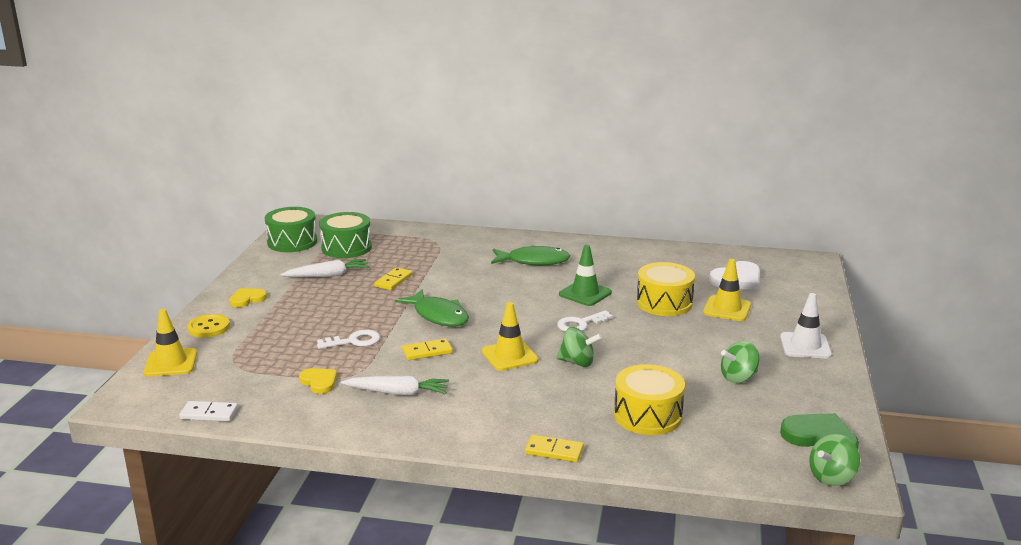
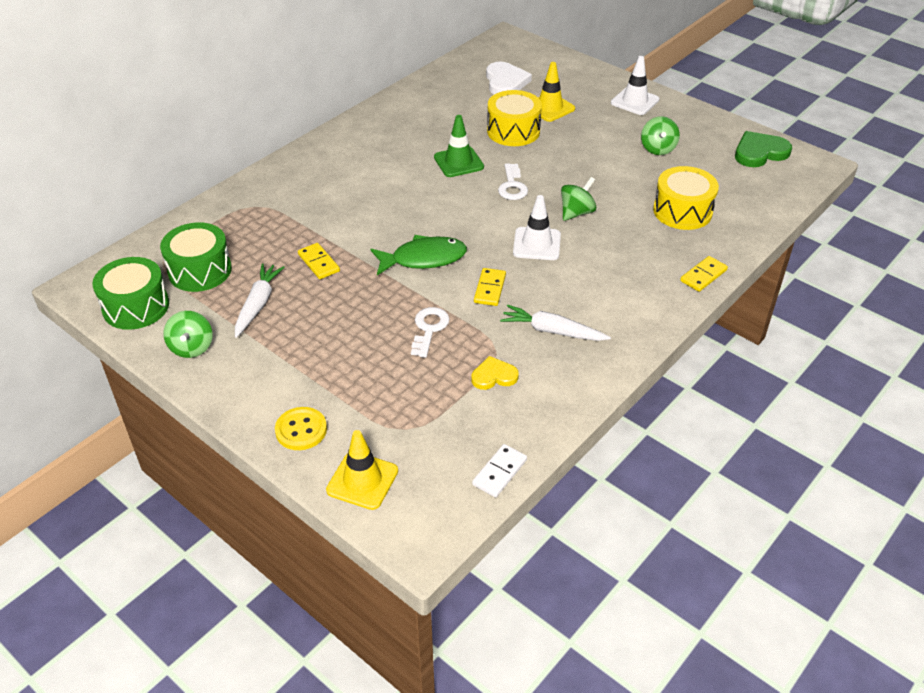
camera: 60 degrees left, 20 degrees up
(247, 299) = (256, 382): yellow heart -> none
(397, 393) = (552, 331): white carrot -> white carrot turned 105 degrees counterclockwise
(509, 356) = (537, 244): yellow traffic cone -> white traffic cone
(533, 261) = (365, 164): green fish -> none
(831, 477) = (807, 169): green spinning top -> green spinning top (192, 347)

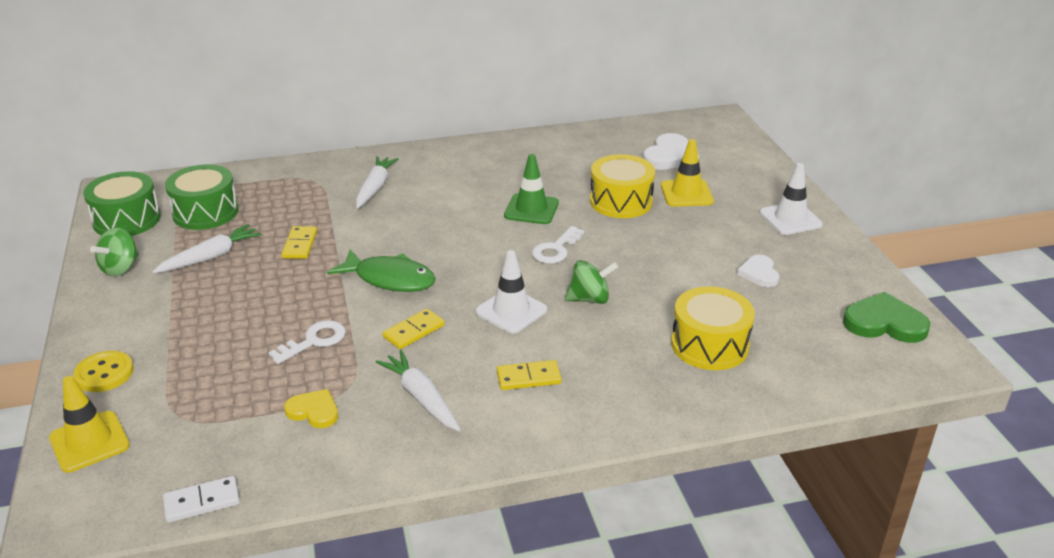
camera: 35 degrees right, 10 degrees down
(317, 192) = (375, 188): none -> white carrot
(658, 149) = (759, 273): green spinning top -> white heart
(703, 275) = (651, 420): yellow domino -> yellow domino (528, 377)

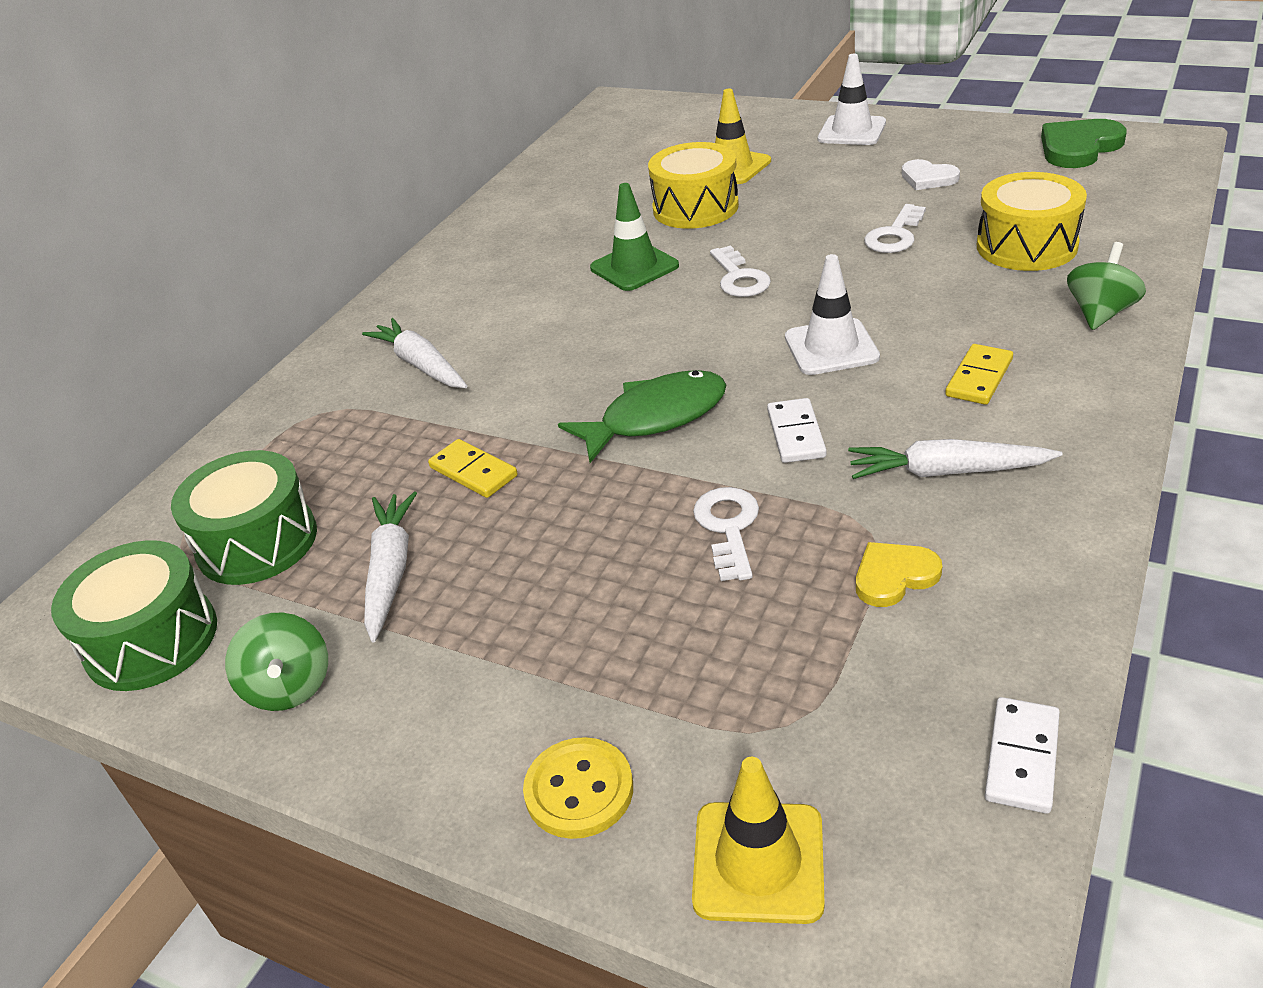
camera: 45 degrees left, 5 degrees up
(414, 331) = (796, 434): yellow domino -> white domino
(589, 299) = (865, 288): green spinning top -> green spinning top (1100, 313)
(667, 287) = (895, 235): none -> white key
(669, 156) = (646, 152): white heart -> none

